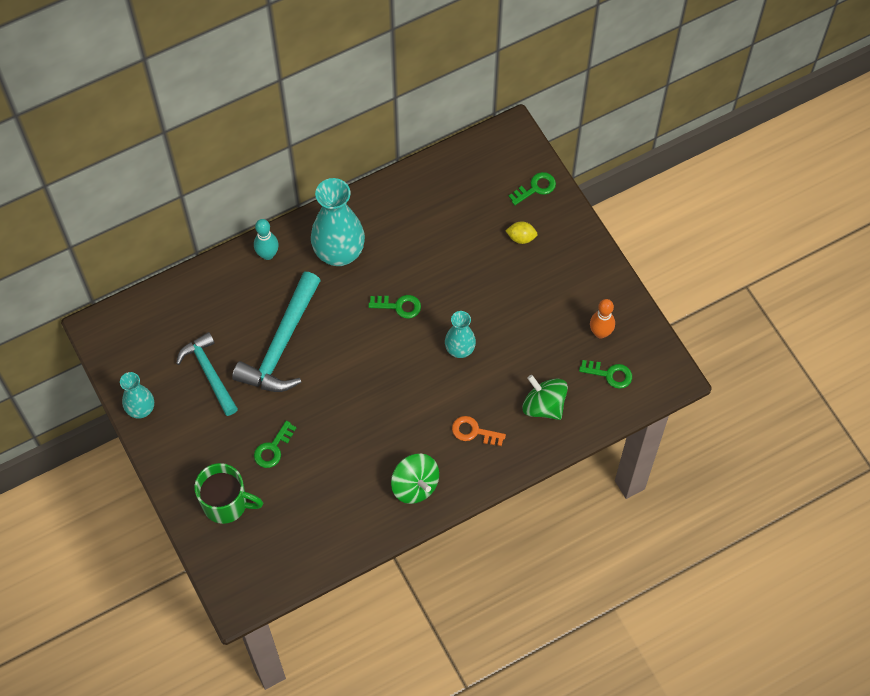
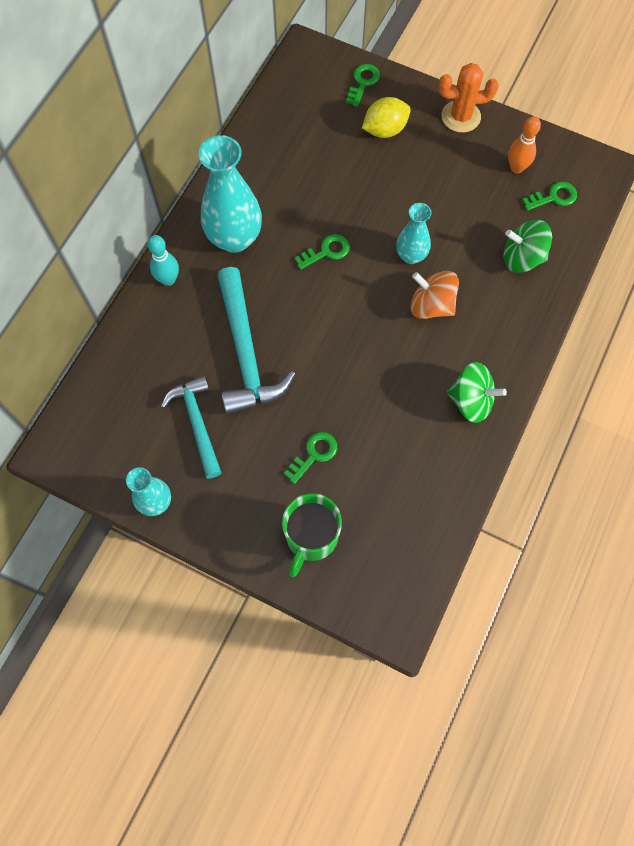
camera: 35 degrees left, 5 degrees up
(209, 373) = (197, 423): turquoise hammer -> turquoise hammer turned 45 degrees clockwise
(226, 504) = (311, 537): green mug -> green mug turned 135 degrees clockwise
(273, 448) = (314, 454): green key -> green key turned 135 degrees counterclockwise
(444, 397) = (431, 305): none -> orange spinning top
(474, 431) = (482, 319): orange key -> none
(521, 237) = (385, 130): yellow lemon -> yellow lemon, size x1.58
(591, 263) = (461, 116): none -> orange cactus

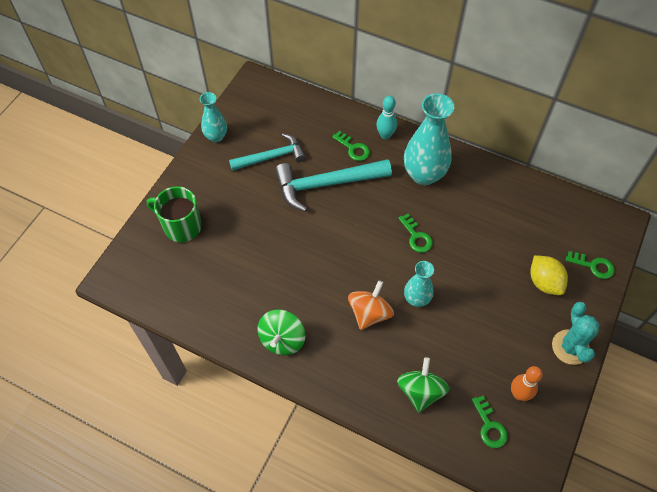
camera: 90 degrees right, 10 degrees down
(314, 454) = (243, 228): green key -> green key (353, 148)
(461, 116) = (570, 347): orange cactus -> turquoise cactus

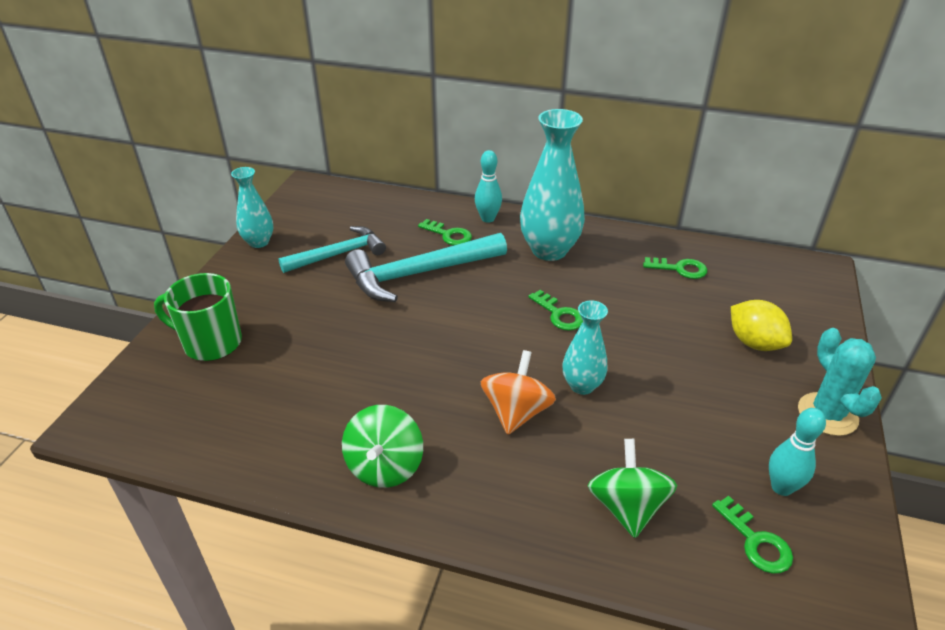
camera: 10 degrees left, 20 degrees down
(519, 394) = (781, 487): orange bowling pin -> turquoise bowling pin
(593, 266) = (811, 317): green key -> green key (680, 269)

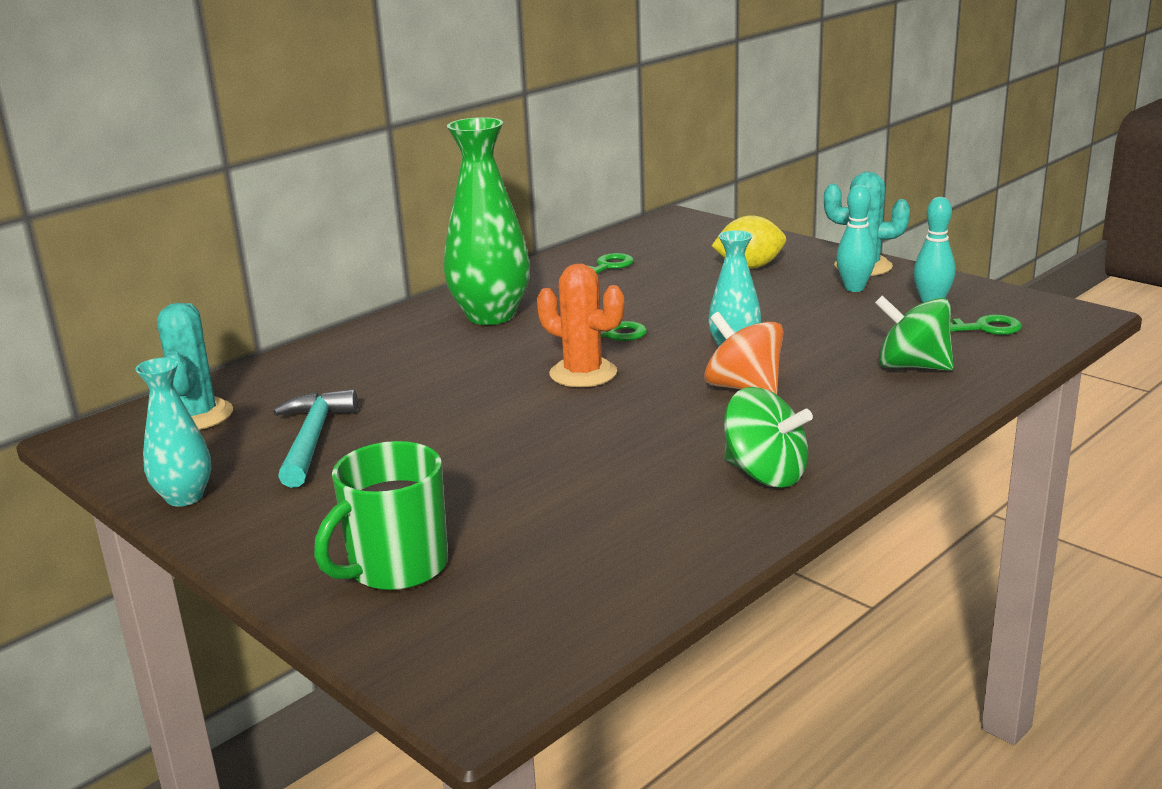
camera: 60 degrees left, 15 degrees down
(346, 206) = (197, 416): none -> turquoise cactus
(420, 273) = (434, 394): turquoise hammer -> none
(449, 235) = (377, 362): green key -> none
(488, 218) = (377, 334): turquoise bowling pin -> turquoise bowling pin (854, 288)
(488, 324) = (583, 373): none -> orange cactus
(549, 250) = (491, 315): turquoise vase -> green vase

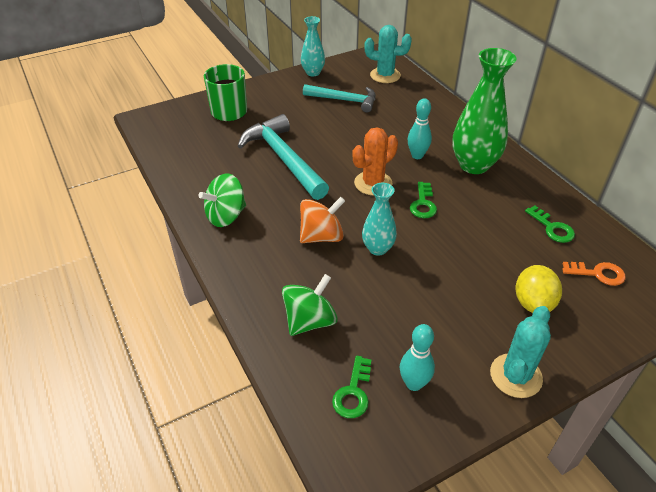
camera: 105 degrees right, 20 degrees up
(557, 459) = (284, 159): none -> turquoise hammer
(672, 245) = (598, 273): none -> orange key
(854, 288) = (465, 349): turquoise bowling pin -> turquoise bowling pin (417, 155)

